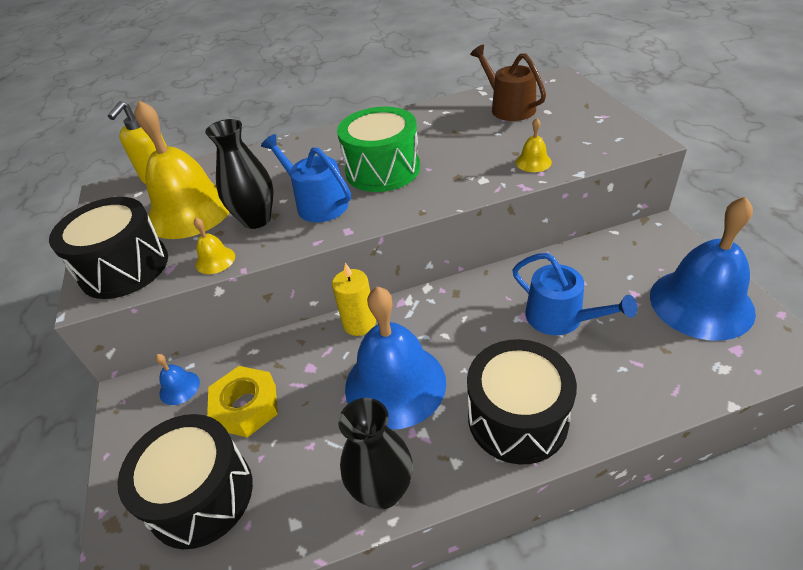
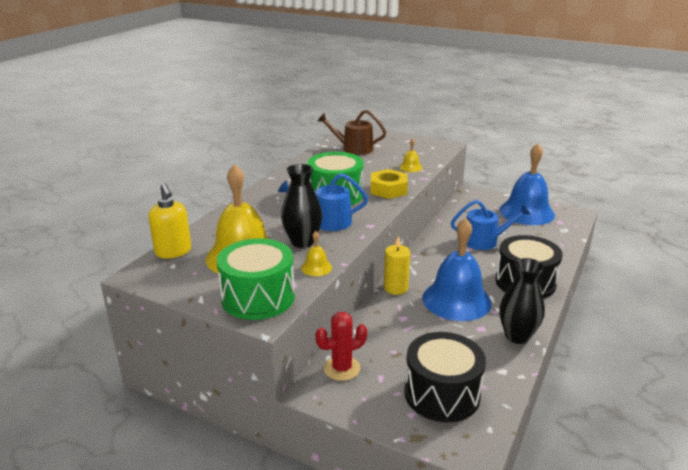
camera: 50 degrees left, 15 degrees down
(124, 268) = (258, 297): black drum -> green drum
(179, 387) = (341, 368): blue bell -> red cactus
(246, 407) = (398, 351): yellow nut -> yellow nut (388, 189)

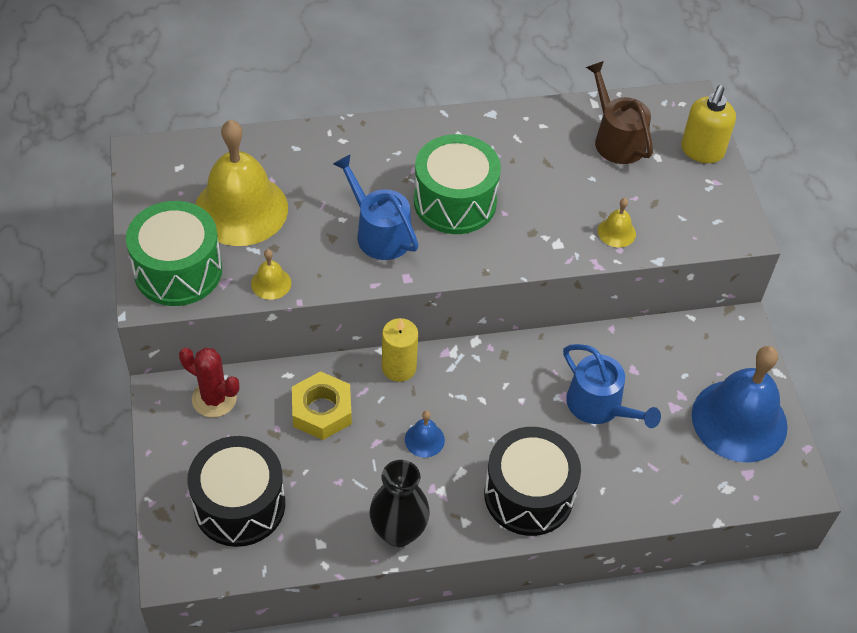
camera: 50 degrees right, 25 degrees up
(173, 252) = (202, 149): yellow soap dispenser -> yellow soap dispenser (702, 151)
(302, 242) = (313, 239): black vase -> none
(388, 189) = (521, 245): yellow nut -> yellow nut (322, 411)
(456, 300) = (424, 440): blue bell -> blue bell, size x0.41

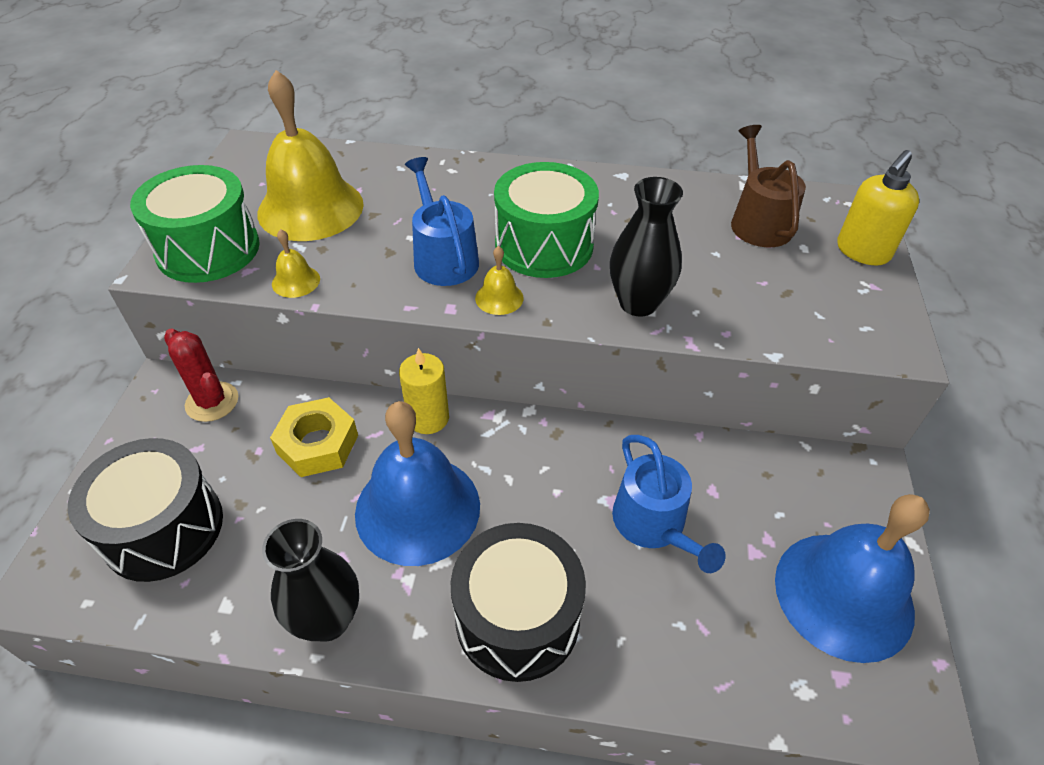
camera: 20 degrees right, 5 degrees down
(424, 440) = (417, 508): blue bell -> blue bell, size x2.43
(547, 239) = (638, 303): none -> black vase
(616, 232) = (728, 313): yellow bell -> yellow bell (499, 298)

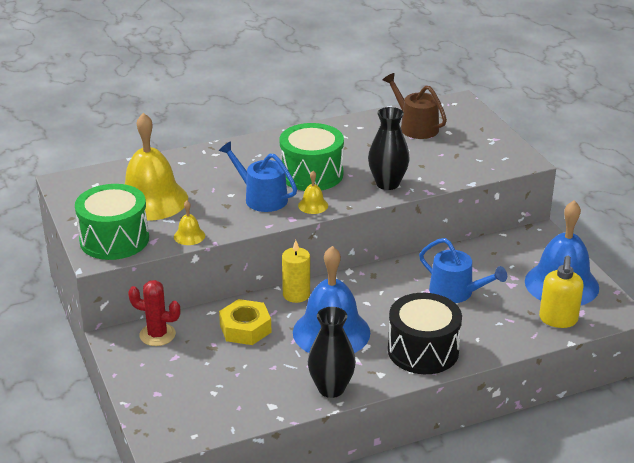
camera: 30 degrees left, 15 degrees down
(163, 528) = (199, 393): black drum -> none
(862, 252) = (478, 125): yellow soap dispenser -> yellow soap dispenser (558, 320)

